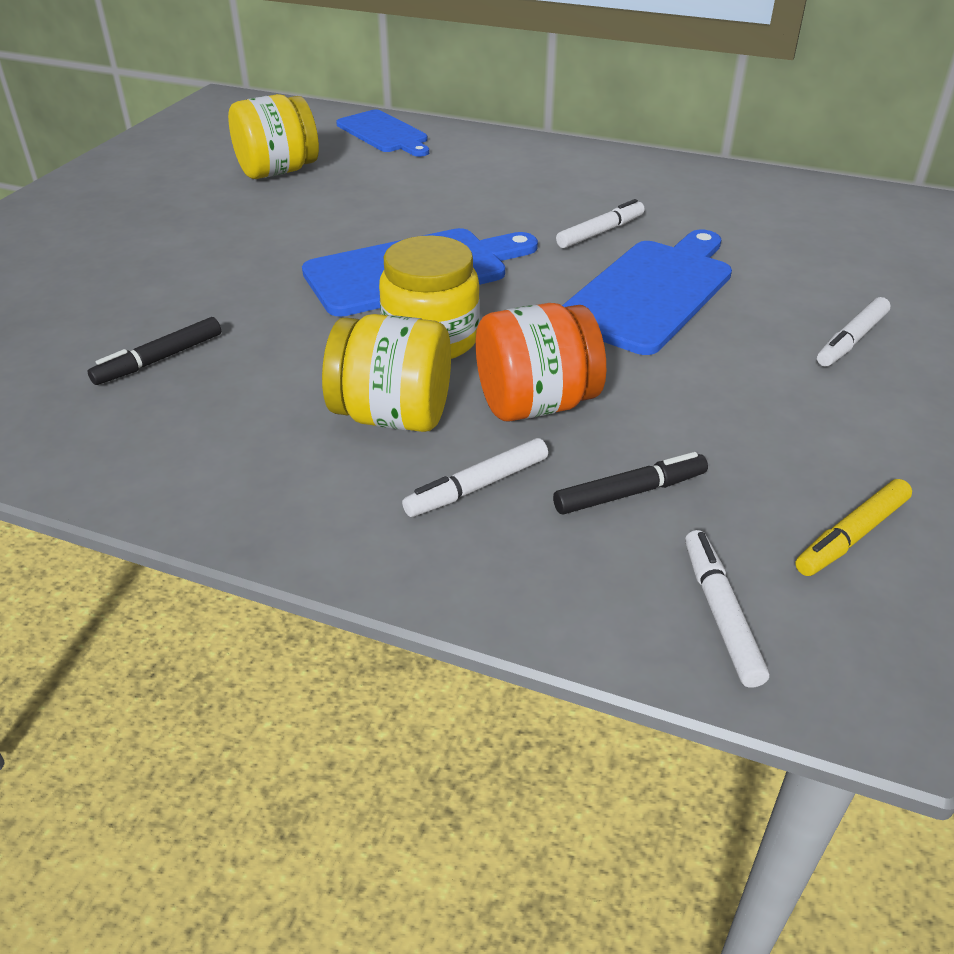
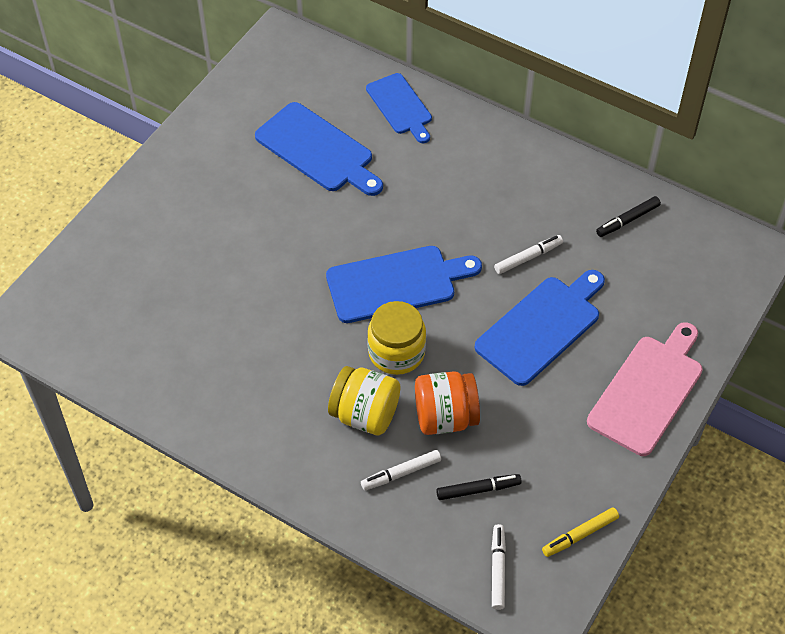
camera: 10 degrees right, 15 degrees up
(159, 359) = (238, 347): black marker -> black marker (627, 220)
(278, 171) = (318, 150): yellow jar -> blue cutting board
(851, 340) = (648, 391): white marker -> pink cutting board

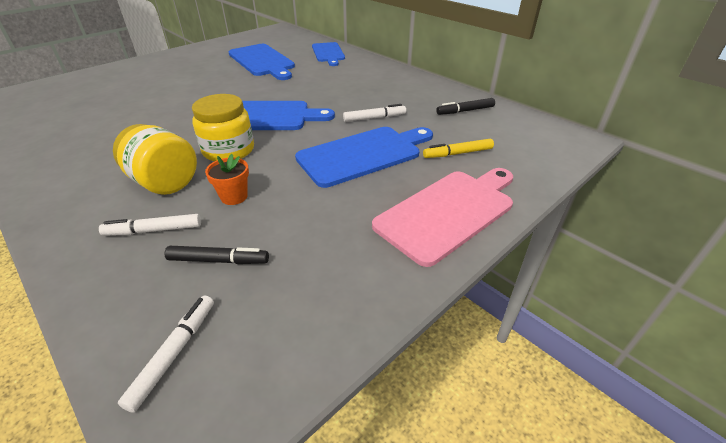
camera: 15 degrees right, 15 degrees down
(445, 417) = (234, 197): orange jar -> orange flower pot
(580, 535) = (306, 336): yellow marker -> yellow marker (458, 153)

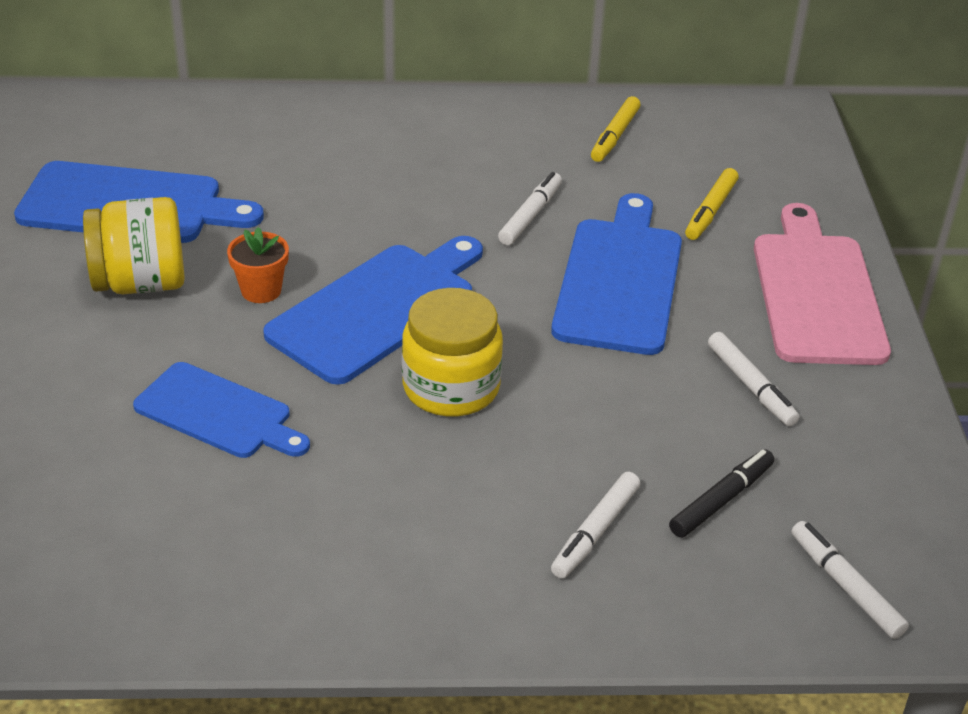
camera: 50 degrees left, 0 degrees up
(164, 182) = (474, 482): yellow jar -> yellow jar (140, 283)
(234, 197) = (592, 434): orange flower pot -> orange flower pot (261, 290)
(328, 53) = (211, 122): blue cutting board -> blue cutting board (218, 413)
(333, 226) = (751, 386): none -> white marker
(465, 111) = (615, 136): black marker -> yellow marker

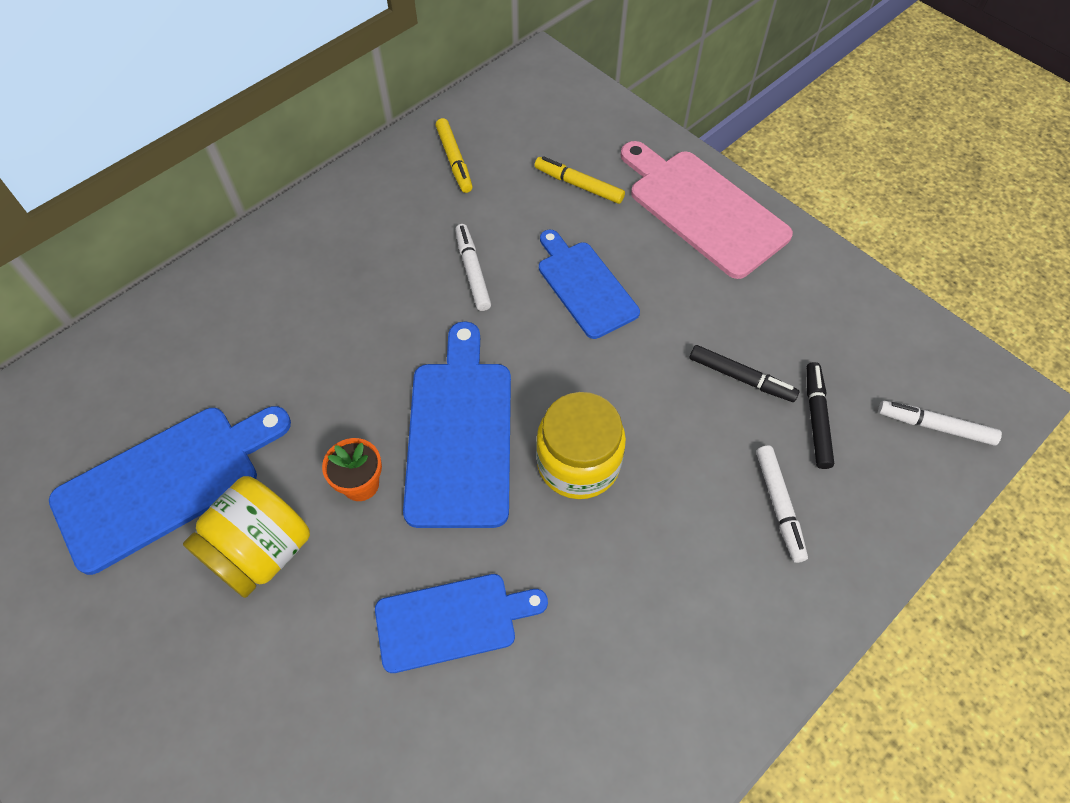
camera: 40 degrees left, 20 degrees up
(619, 280) = (584, 286): blue cutting board -> blue cutting board, size x0.66
(684, 427) = (741, 378): none -> black marker
(710, 211) = (578, 185): yellow marker -> yellow marker turned 135 degrees clockwise
(751, 386) = (743, 314): white marker -> none

